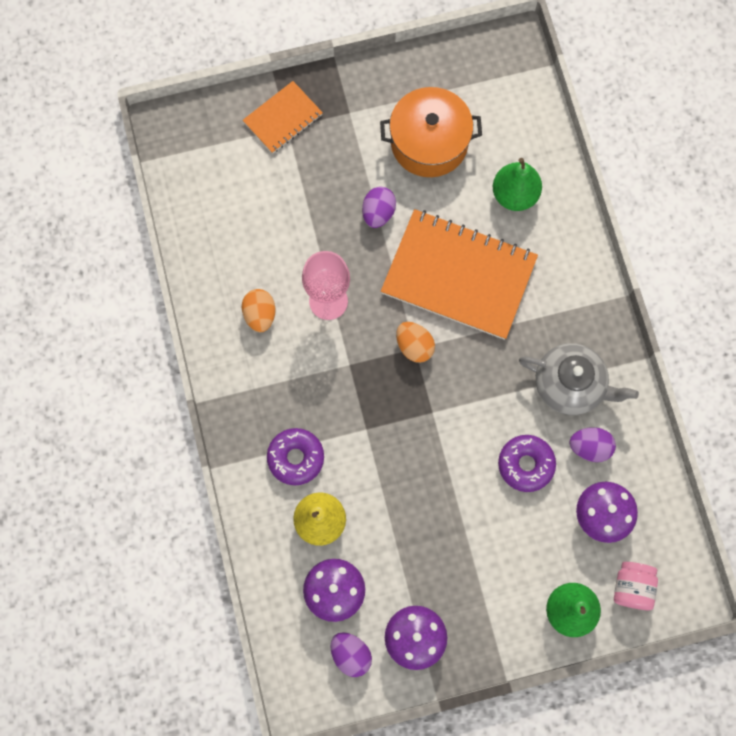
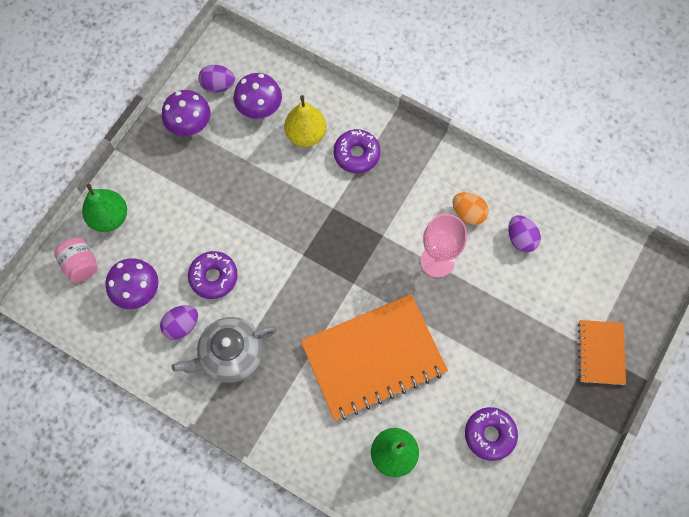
camera: 135 degrees right, 5 degrees down
(378, 213) = (469, 349): purple egg -> purple egg (520, 239)
(414, 346) = (355, 284): orange egg -> none
(429, 142) = (489, 434): orange pot -> purple donut

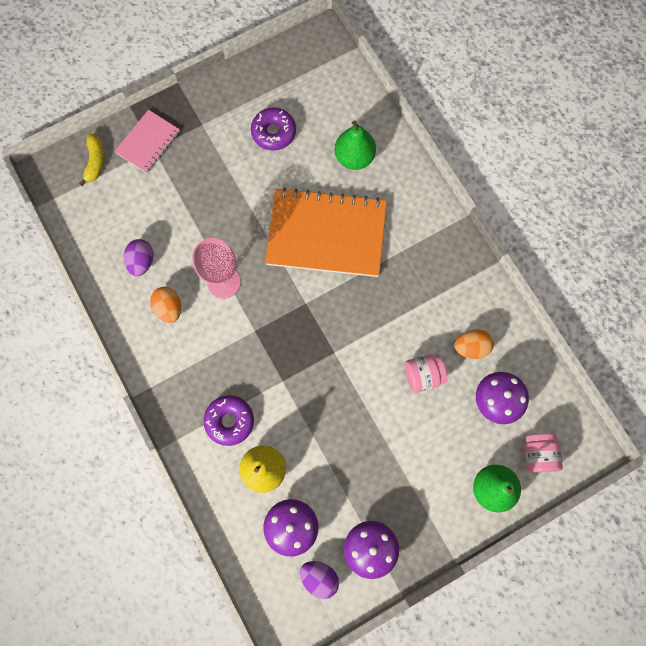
camera: 150 degrees left, 5 degrees up
(182, 325) = (471, 347): purple egg -> orange egg
(213, 277) = (423, 375): purple donut -> pink jar
(231, 354) = (441, 300): grey teapot -> none
(601, 353) = (148, 142): orange notebook -> pink notebook
(633, 305) = (95, 162): none -> yellow banana

